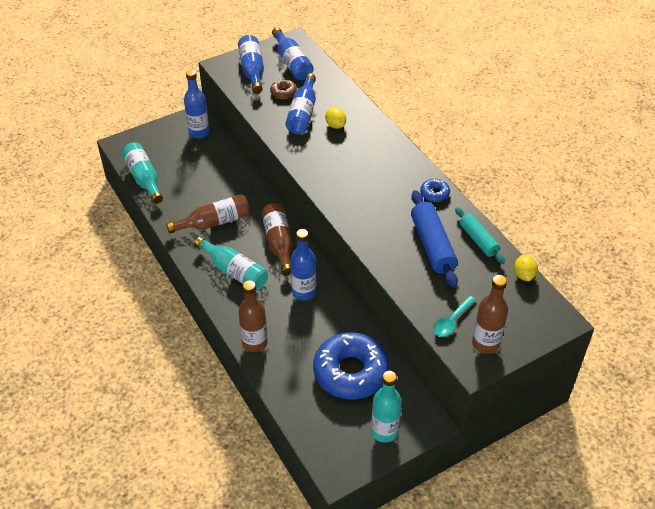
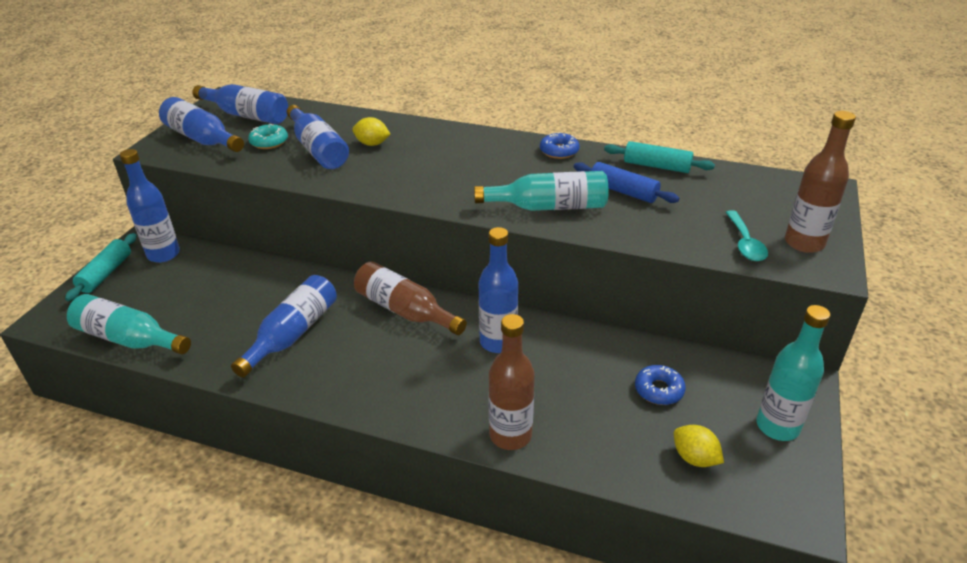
camera: 40 degrees left, 10 degrees down
(164, 129) = (106, 273): none -> turquoise rolling pin
(214, 222) = (292, 334): brown bottle -> blue bottle
(234, 271) = (384, 371): turquoise bottle -> turquoise bottle (548, 207)
(283, 92) = (269, 142): brown donut -> turquoise donut
(350, 372) = (659, 390): blue donut -> blue donut, size x0.43
(432, 245) = (623, 191): blue rolling pin -> blue rolling pin, size x0.64
(523, 275) = (739, 172): yellow lemon -> yellow lemon (694, 458)

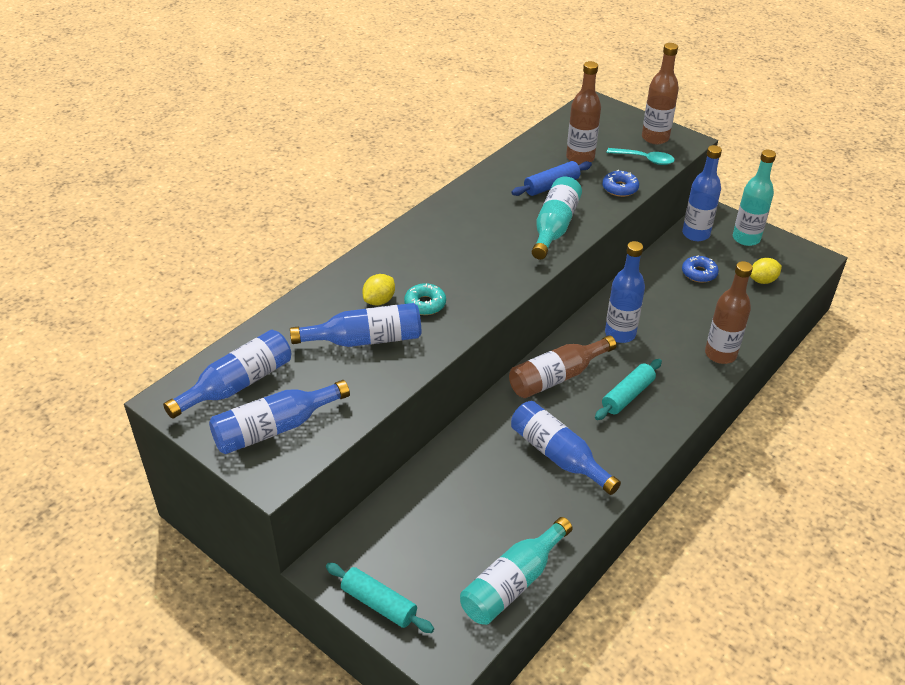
camera: 70 degrees left, 5 degrees up
(163, 254) = (368, 547): blue bottle -> blue bottle (695, 234)
(269, 142) = (322, 374): turquoise donut -> turquoise donut (425, 304)
(559, 151) = (468, 197): blue donut -> blue donut (620, 188)
(656, 166) = (523, 159): turquoise rolling pin -> turquoise rolling pin (627, 396)
(697, 199) = (580, 158): none -> brown bottle

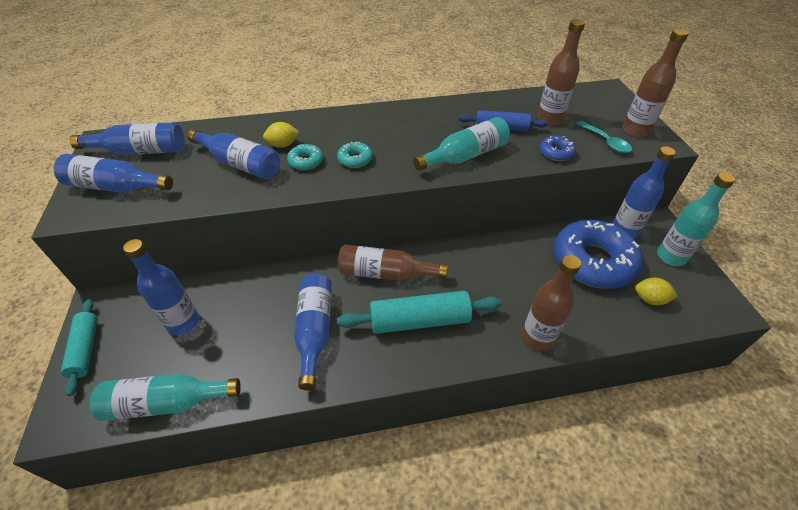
camera: 40 degrees right, 5 degrees up
(466, 279) = (355, 159): none -> turquoise donut
(620, 334) = (470, 270): blue bottle -> blue bottle (183, 322)
(627, 396) = (419, 321): turquoise rolling pin -> turquoise rolling pin, size x1.56
(699, 273) = (593, 261): blue donut -> blue donut, size x2.35

